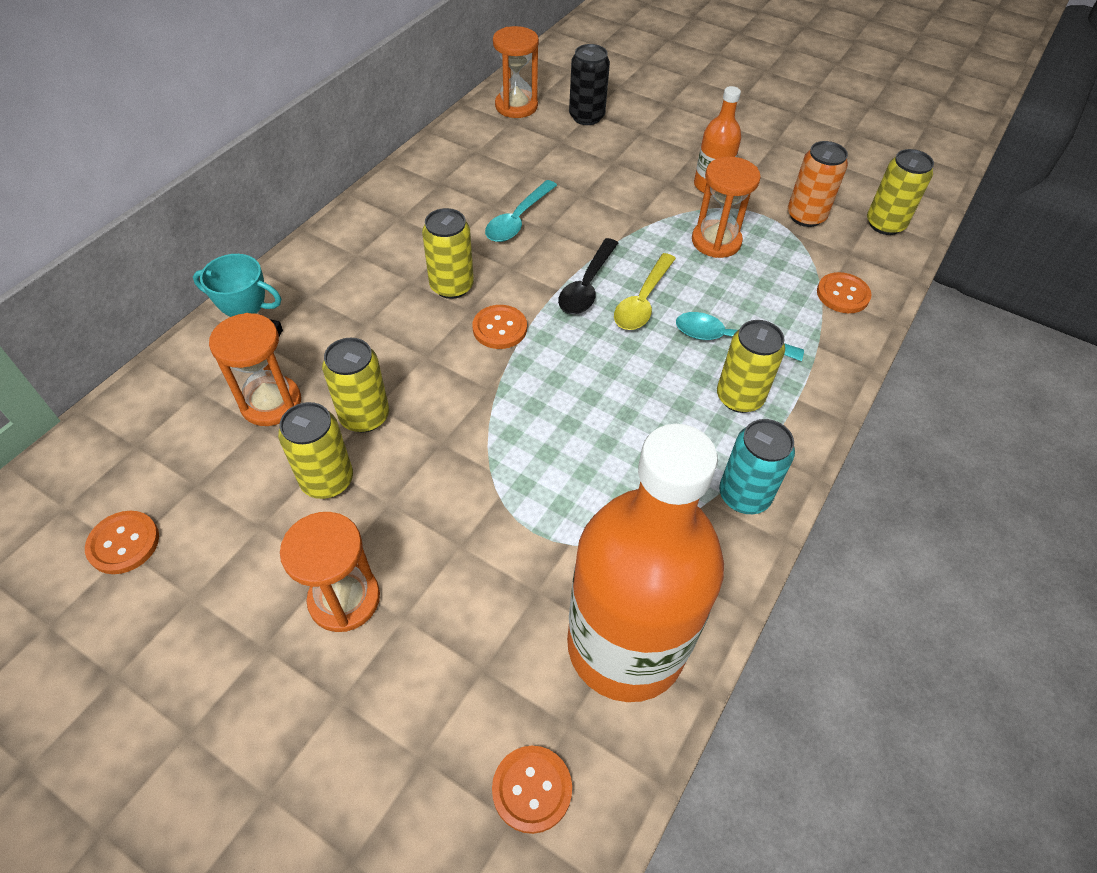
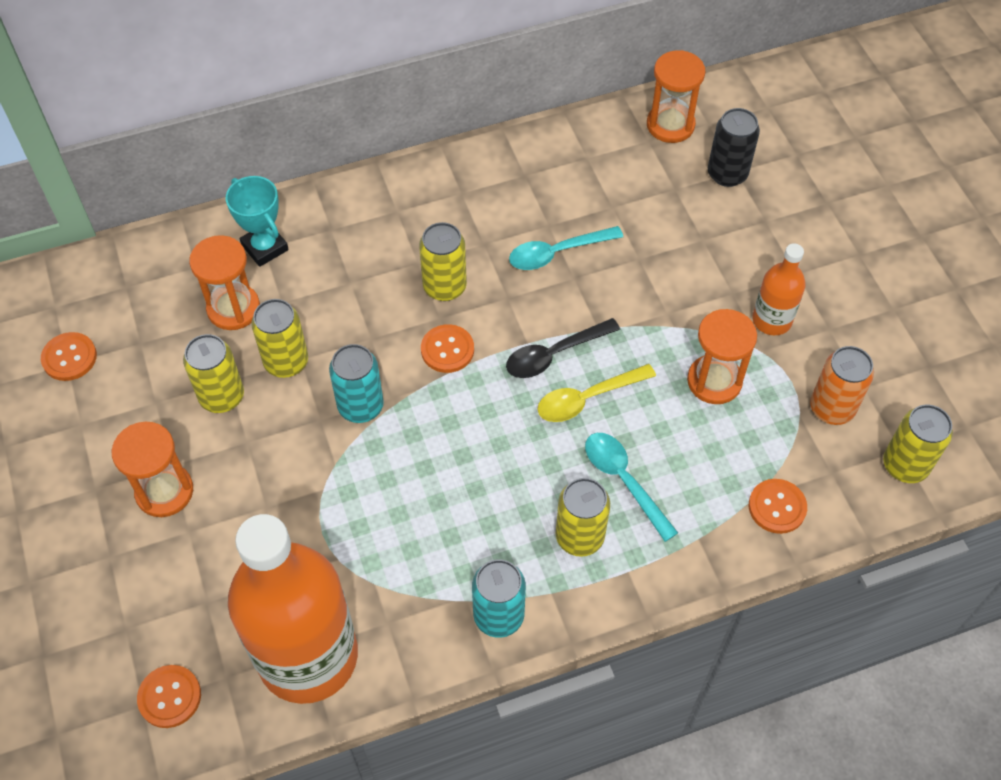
camera: 40 degrees right, 5 degrees up
(468, 411) = (360, 406): none -> turquoise can

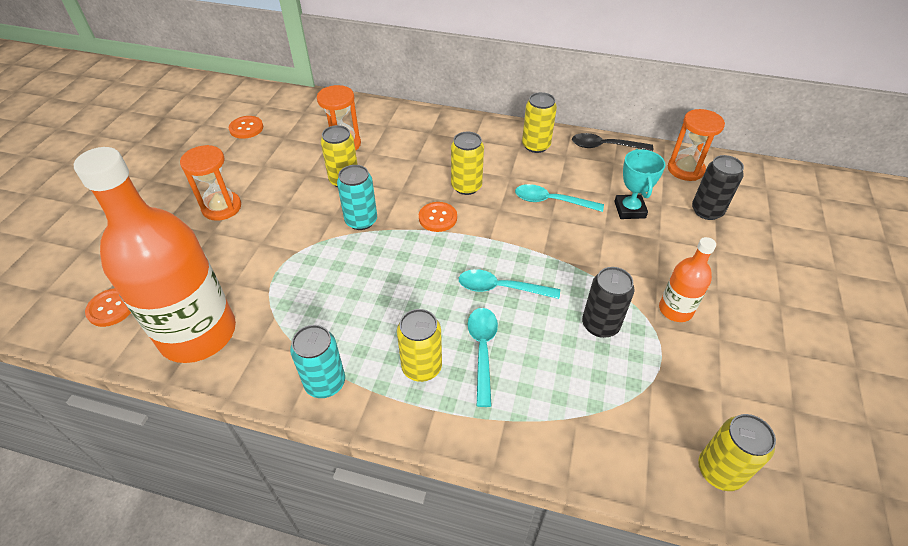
camera: 35 degrees right, 10 degrees down
(222, 396) = (296, 179): yellow can -> yellow can (536, 146)
(265, 247) = (387, 125): turquoise trophy -> turquoise trophy (629, 210)
(554, 354) = (501, 253): black spoon -> black spoon (605, 146)
(587, 398) = (501, 288): yellow spoon -> turquoise spoon
(714, 381) = (600, 325): orange hourglass -> black can
(777, 507) = (583, 435): orange button -> none
(832, 408) = (682, 392): orange can -> none

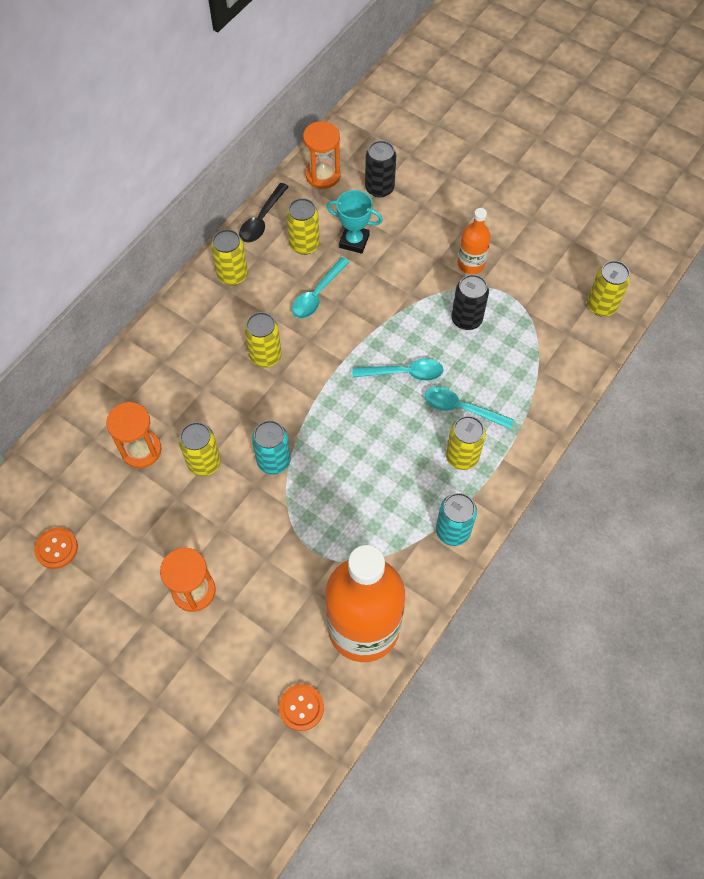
camera: 70 degrees left, 15 degrees up
(438, 218) = (298, 394): orange button -> none
(501, 288) = (404, 373): turquoise spoon -> turquoise spoon turned 120 degrees counterclockwise
(599, 178) = (304, 244): none -> yellow can

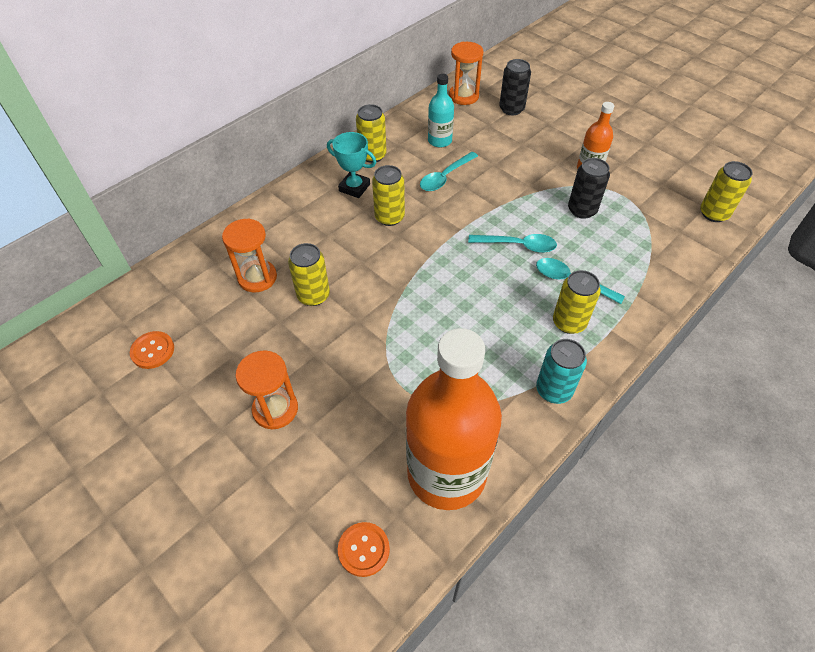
camera: 10 degrees right, 10 degrees down
(262, 219) = (406, 120): black spoon -> none
(273, 461) = (380, 302): turquoise can -> none
(304, 244) = (439, 141): yellow can -> turquoise bottle
(354, 241) = (484, 143): turquoise trophy -> turquoise trophy (354, 188)

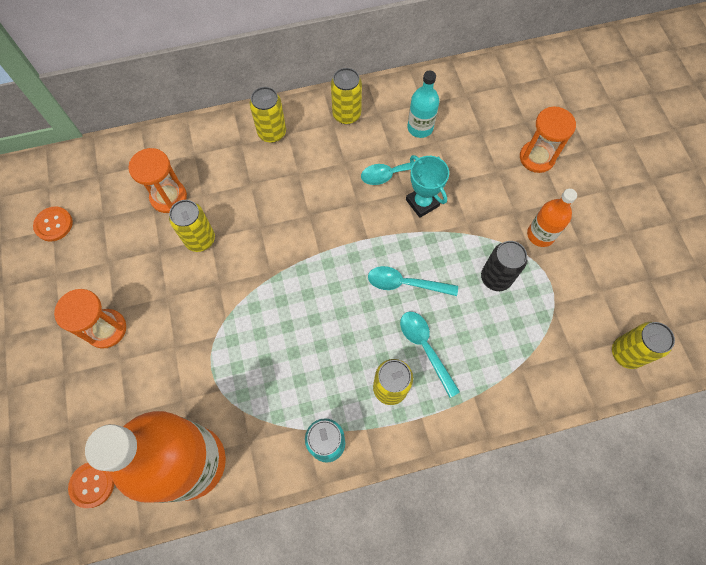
camera: 30 degrees right, 15 degrees up
(354, 188) = (306, 143): turquoise trophy -> turquoise trophy (422, 203)
(389, 217) = (314, 192): yellow can -> yellow can (272, 133)
(463, 96) = (482, 84): orange hourglass -> orange hourglass (537, 158)
(511, 109) = (519, 123): black can -> none
(518, 245) = (405, 283): turquoise spoon -> turquoise spoon turned 150 degrees clockwise

